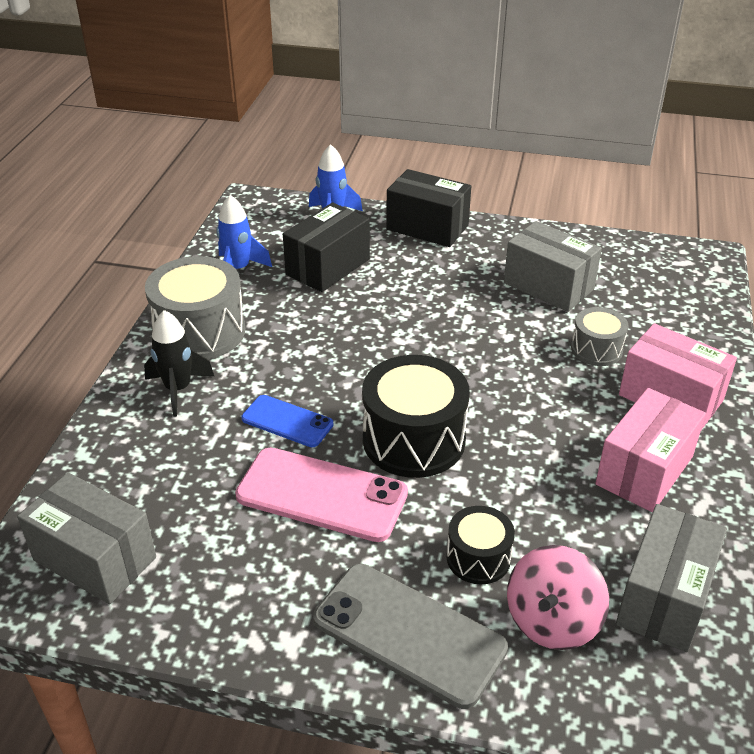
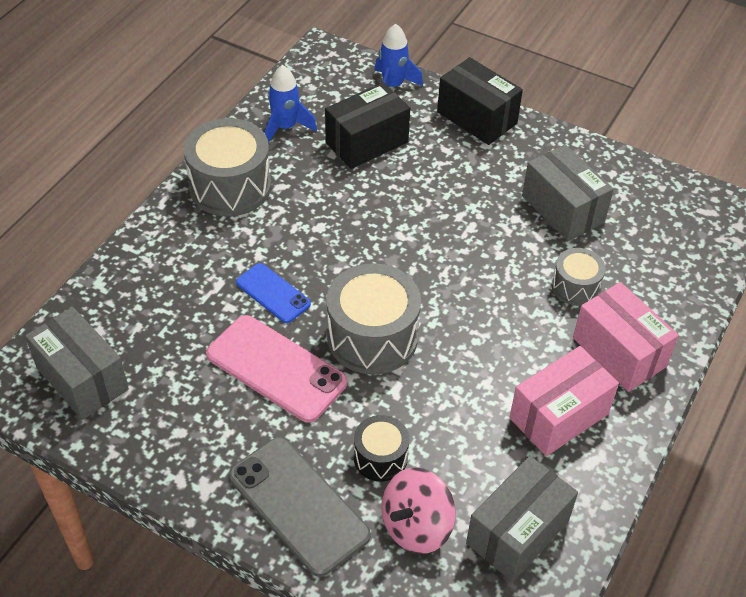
camera: 15 degrees right, 10 degrees up
(178, 389) = (193, 240): black rocket -> none
(414, 440) = (372, 337): black drum -> grey drum

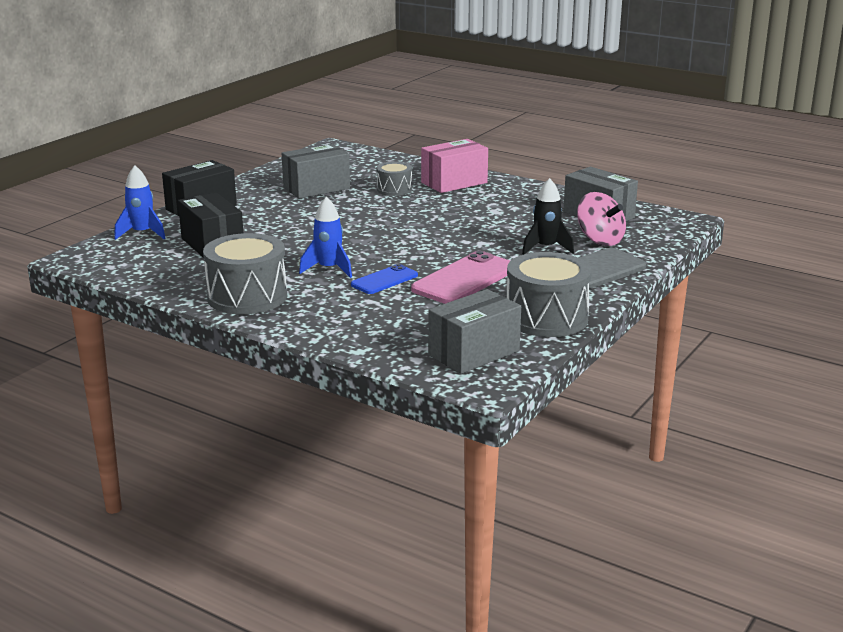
camera: 85 degrees left, 25 degrees down
(285, 127) = (176, 274): blue rocket -> blue rocket (329, 269)
(372, 337) = (435, 248): grey drum -> grey drum (546, 318)
(380, 457) = (546, 248): black drum -> black rocket
(559, 416) = (507, 200): pink box -> none

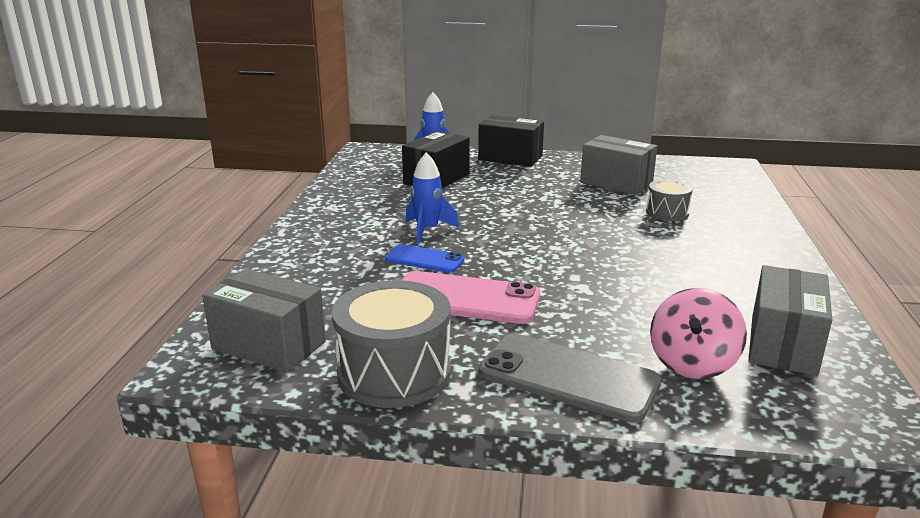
camera: 65 degrees right, 0 degrees up
(247, 297) = (338, 215): grey drum -> none
(454, 182) = (737, 235): pink box -> none
(546, 248) = (613, 329): black rocket -> none

